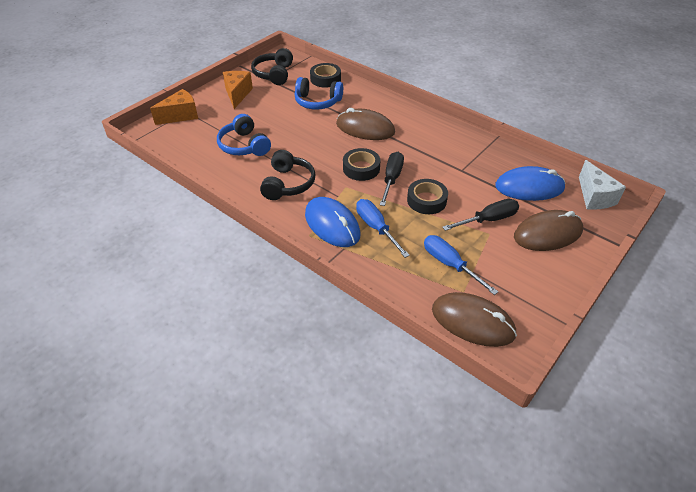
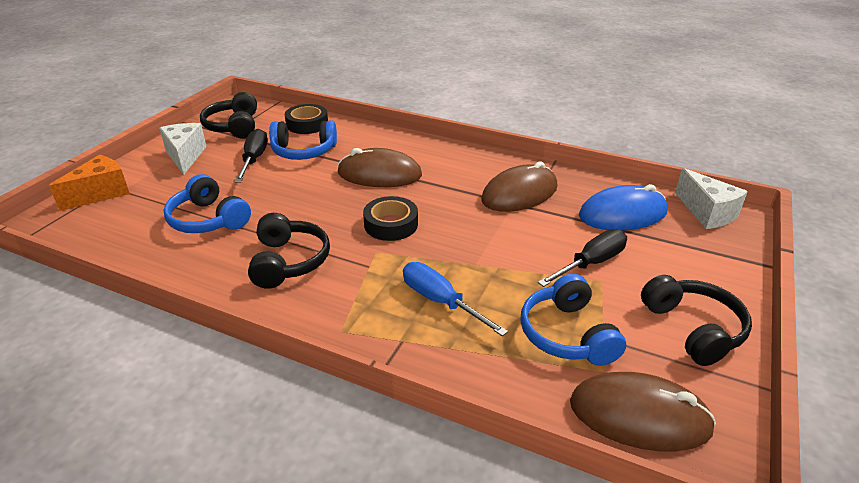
camera: 15 degrees left, 10 degrees down
(237, 94) = (185, 156): orange cheese -> white cheese
(332, 224) = (373, 308): blue mouse -> none
(391, 179) = (438, 231): black screwdriver -> black screwdriver (254, 159)
(426, 200) = (497, 252): black tape -> none
(450, 264) = (567, 334): blue screwdriver -> blue headphones
(536, 277) = (693, 329): none -> black headphones
(547, 233) = (675, 267): brown mouse -> brown mouse (519, 193)

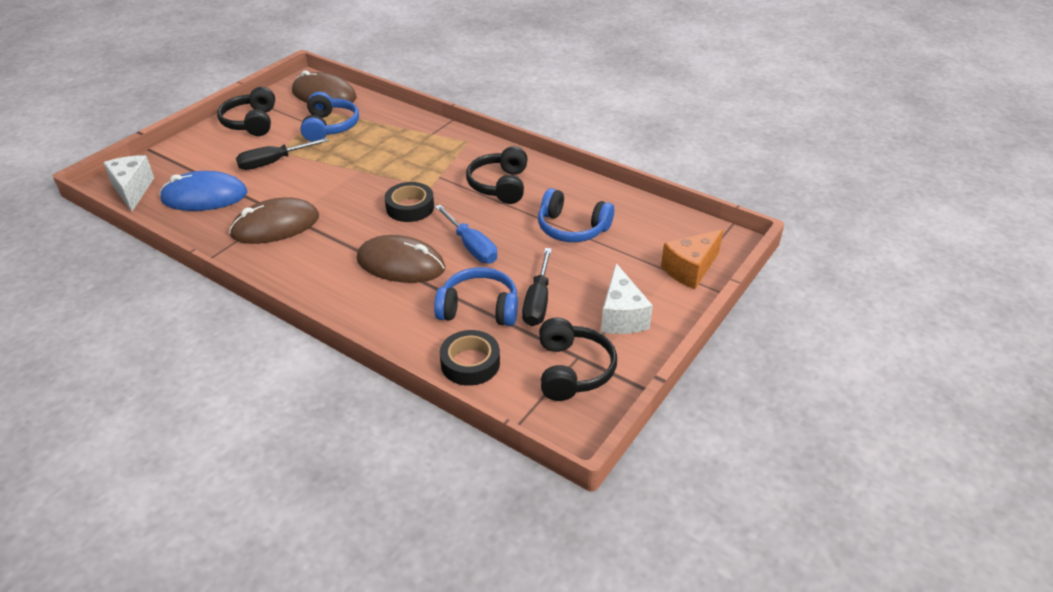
camera: 170 degrees left, 5 degrees up
(208, 219) = (572, 228): blue headphones -> blue headphones turned 150 degrees clockwise
(440, 301) = (397, 150): blue screwdriver -> blue screwdriver (471, 247)

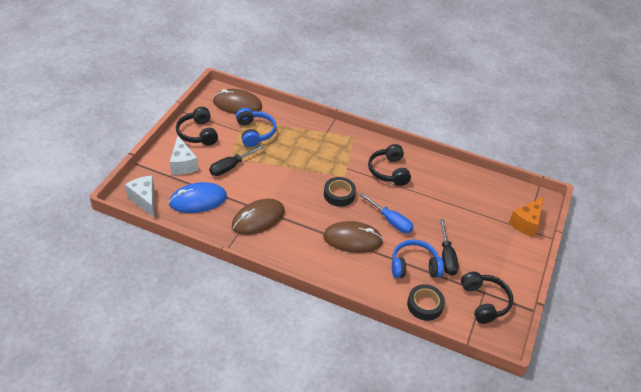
camera: 15 degrees left, 5 degrees up
(572, 228) = (446, 200): blue headphones -> none
(621, 316) = (498, 261): white cheese -> white cheese (183, 164)

